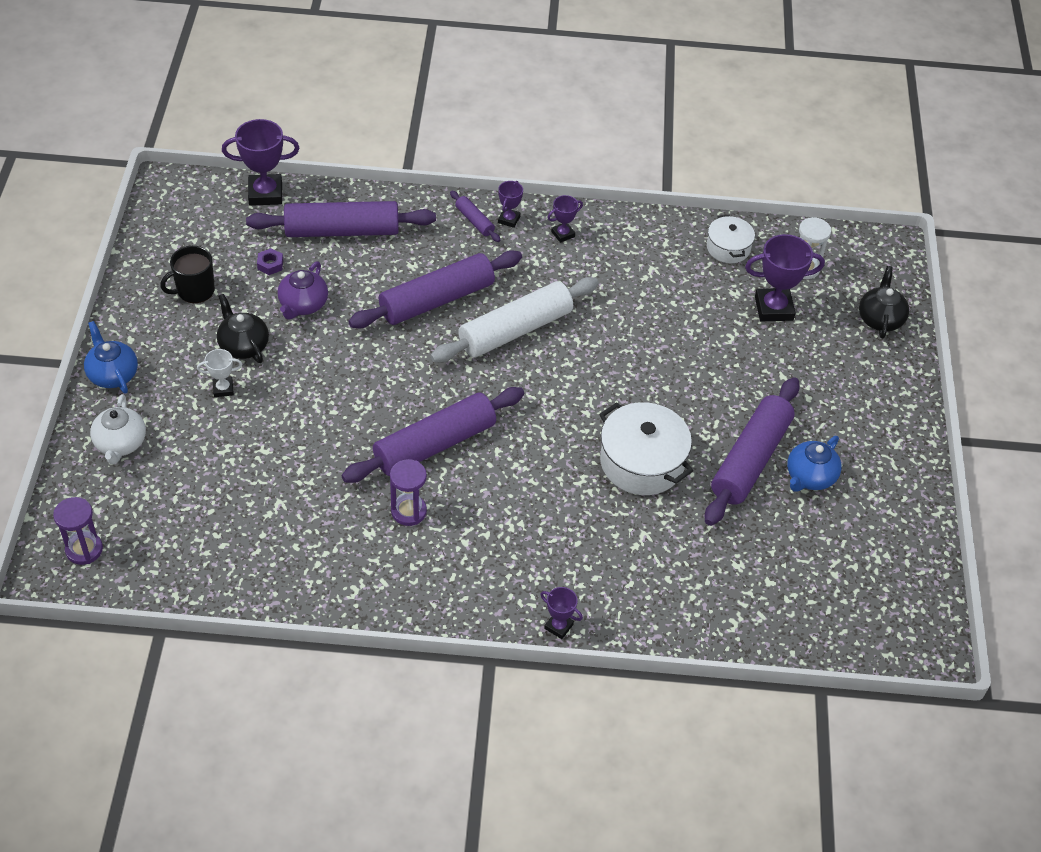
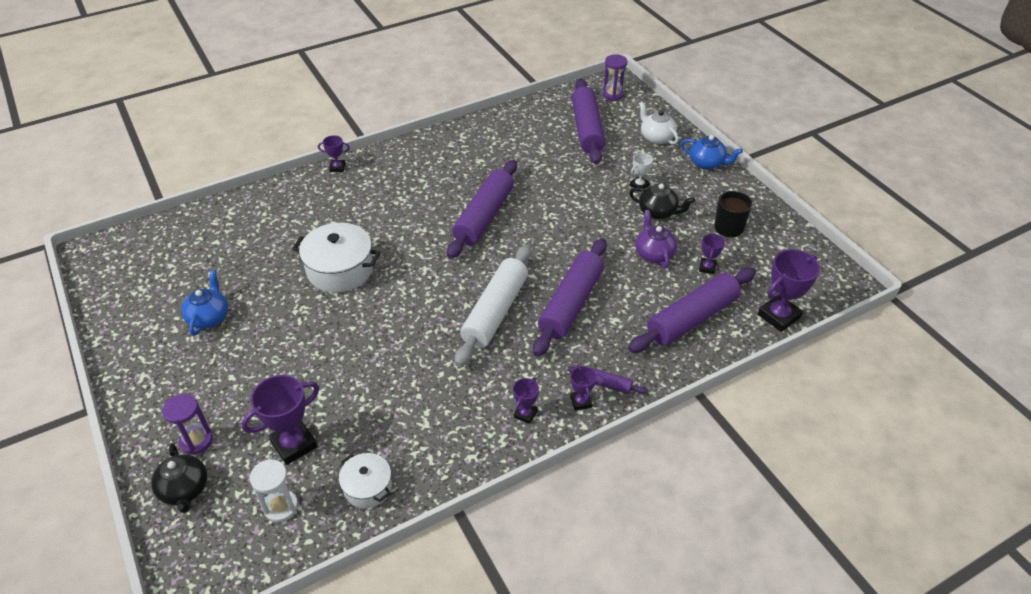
camera: 150 degrees right, 5 degrees down
(270, 264) = (707, 267): purple nut -> purple trophy
(408, 511) = (467, 179): purple hourglass -> purple hourglass (196, 441)
(750, 459) = (260, 308): purple rolling pin -> purple rolling pin (587, 129)

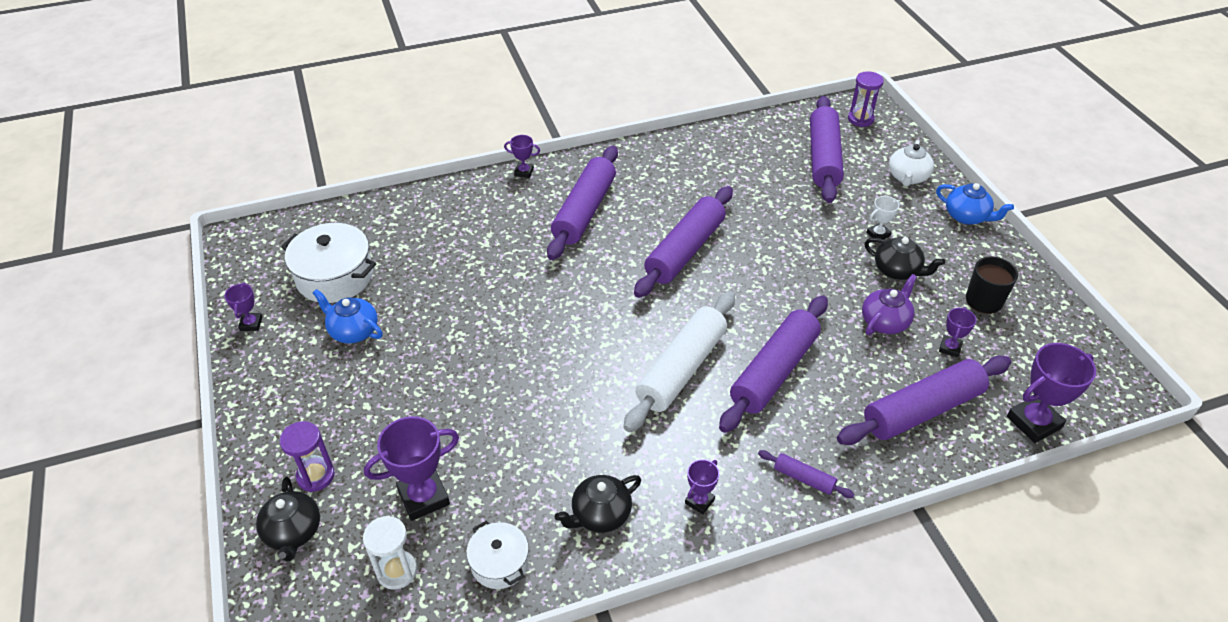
camera: 10 degrees right, 0 degrees up
(209, 317) = (353, 331): blue teapot -> blue teapot turned 75 degrees counterclockwise
(340, 269) = (508, 293): white pot -> white pot (335, 277)
(394, 194) = (584, 211): none -> purple rolling pin
(445, 436) = (600, 514): none -> black teapot
(581, 402) = (769, 496): purple trophy -> purple trophy (251, 324)
(654, 253) = (885, 322): purple teapot -> purple teapot turned 45 degrees clockwise
(656, 137) = (907, 177): white teapot -> white teapot turned 135 degrees counterclockwise

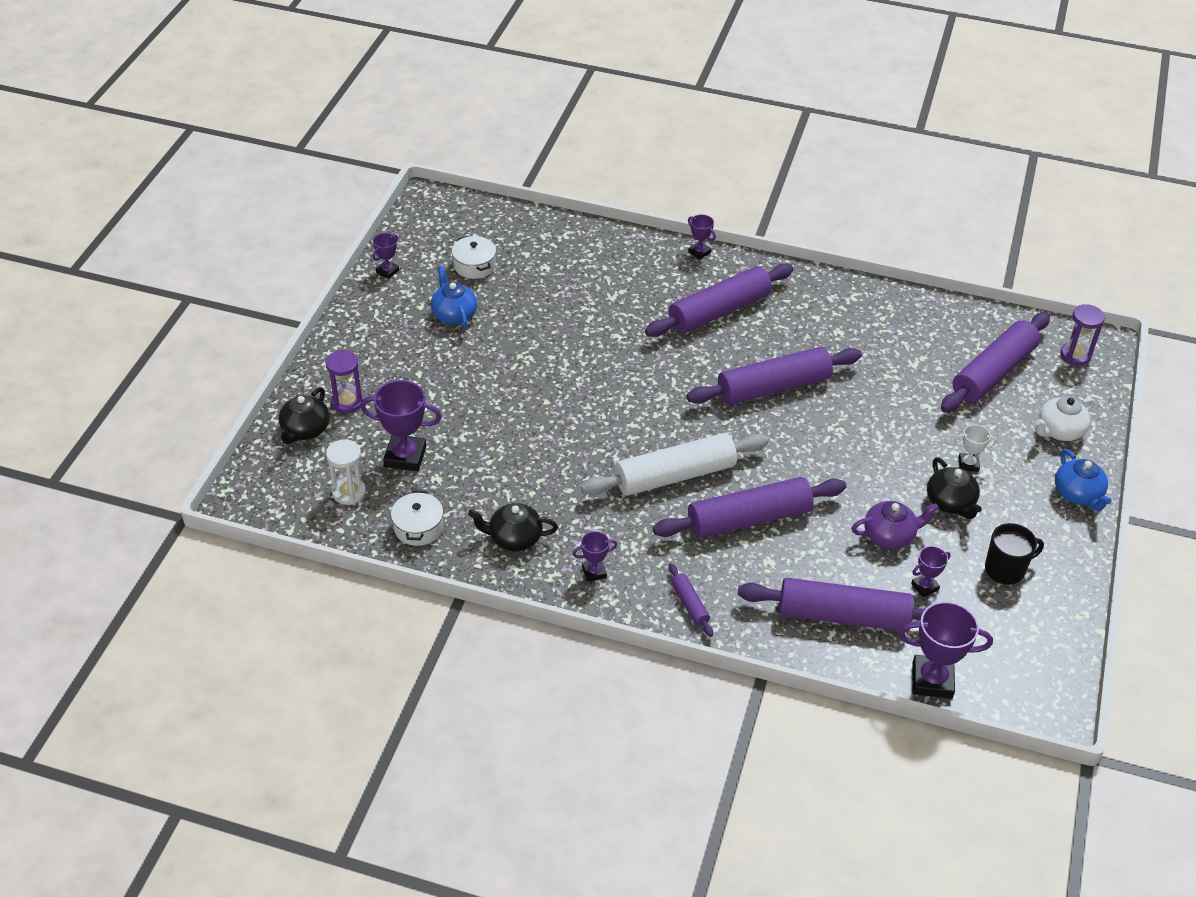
camera: 35 degrees right, 0 degrees up
(335, 277) = (474, 265): white pot -> white pot, size x0.59

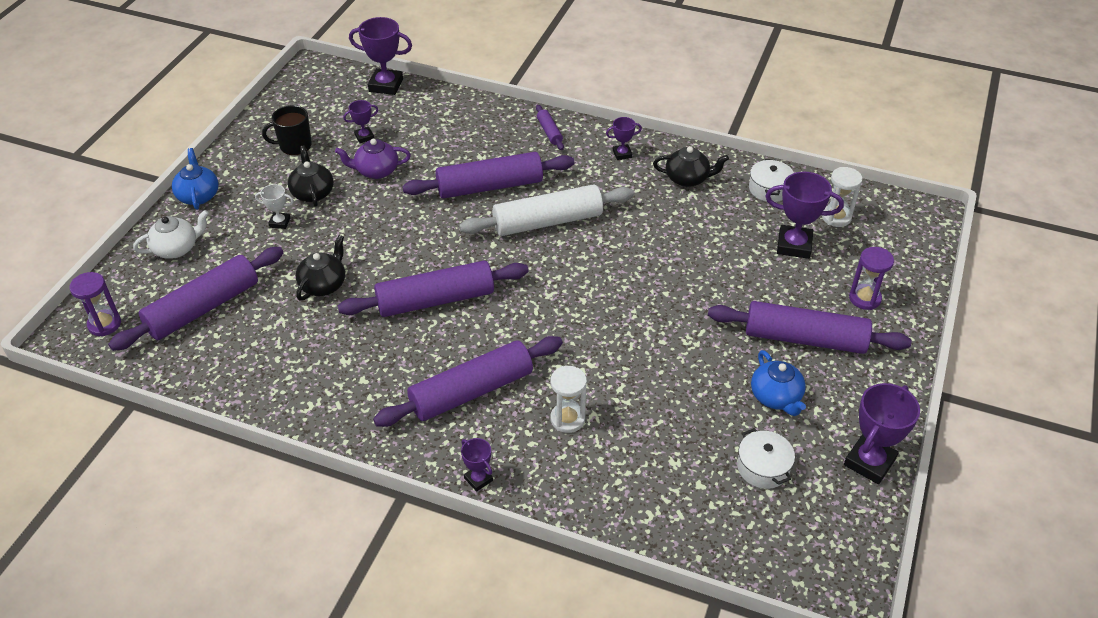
camera: 175 degrees left, 0 degrees up
(305, 430) = (896, 272): black teapot -> black teapot (324, 284)
(387, 271) = (869, 462): purple trophy -> purple trophy, size x1.87
(634, 293) = (567, 419): none -> white hourglass
(843, 616) = (434, 121): purple rolling pin -> purple rolling pin (804, 338)

